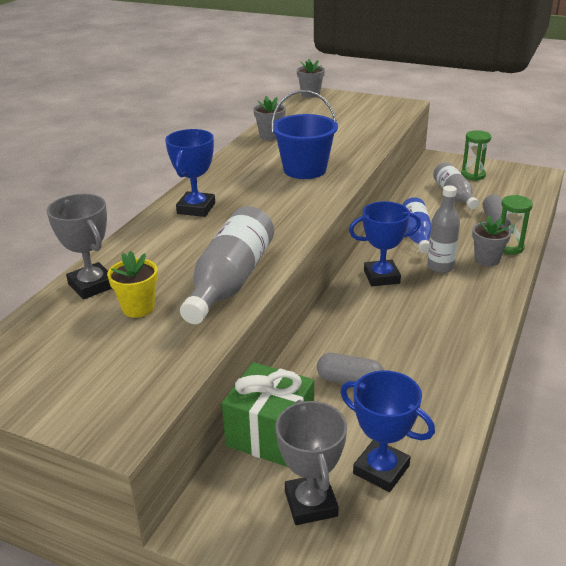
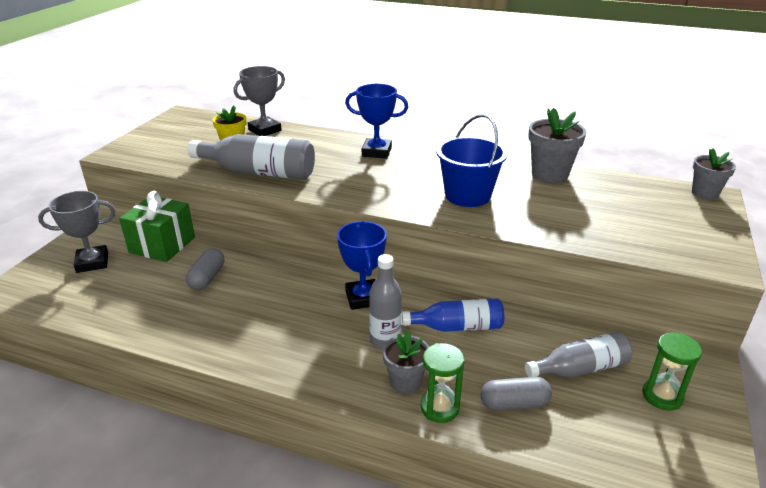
camera: 85 degrees right, 0 degrees up
(270, 136) = (549, 174): grey flower pot -> grey flower pot, size x1.52
(381, 470) = (106, 291): blue trophy -> none

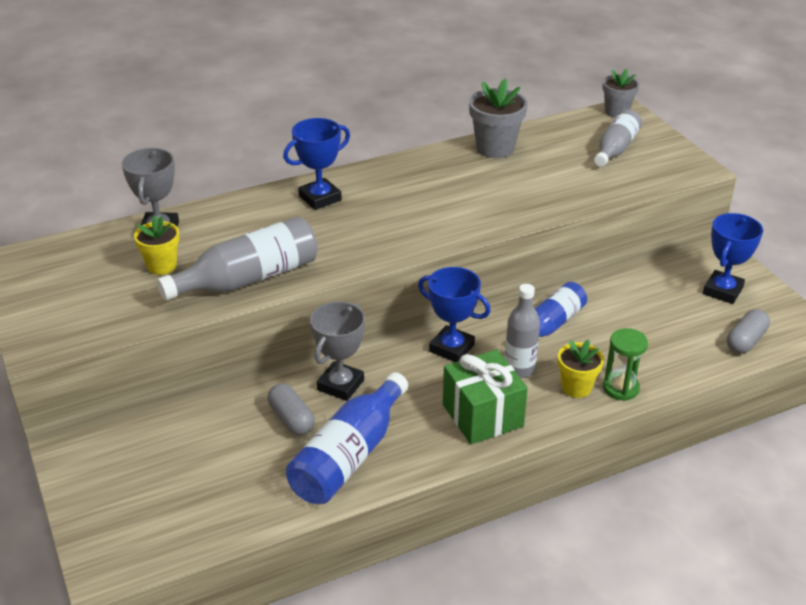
camera: 45 degrees left, 5 degrees up
(92, 262) = (144, 483): grey trophy -> grey trophy (340, 385)
(162, 245) = (185, 421): green gift -> green gift (482, 415)
(196, 319) = (349, 456): none -> blue bottle
(405, 382) = (576, 387): grey flower pot -> yellow flower pot
(467, 195) = (466, 202): blue bucket -> none
(514, 404) = (657, 353): grey capsule -> grey capsule (745, 341)
(580, 368) = (661, 303): grey bottle -> grey bottle (615, 149)
(662, 396) = (722, 291): green hourglass -> blue trophy

